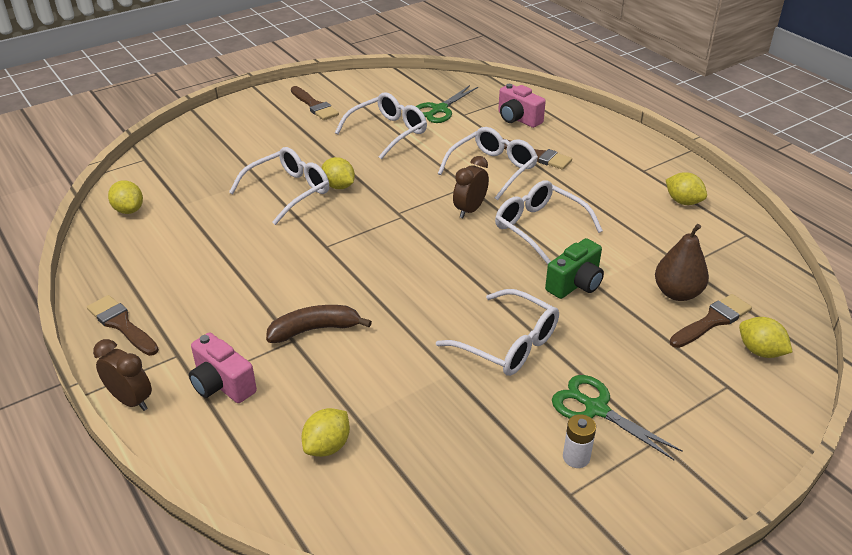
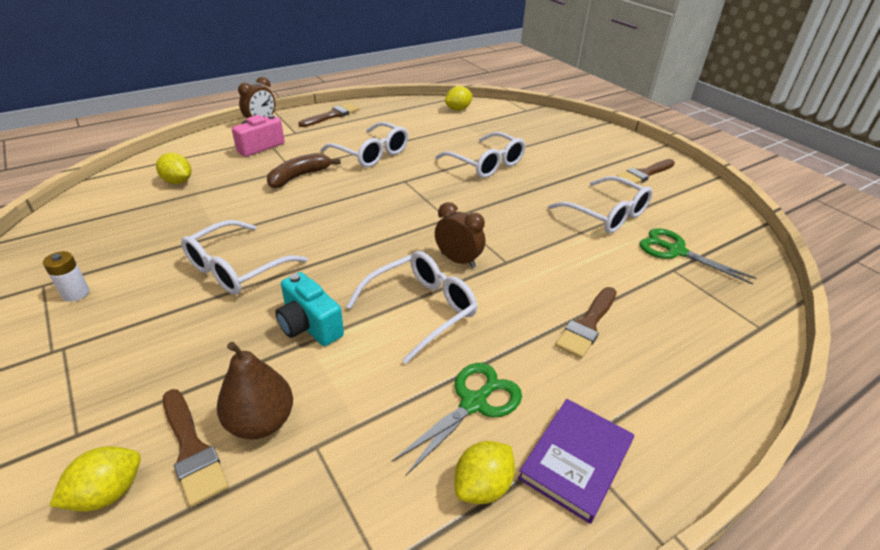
camera: 90 degrees right, 0 degrees up
(315, 329) = (299, 176): brown banana -> brown banana turned 120 degrees counterclockwise
(338, 186) = (497, 186): yellow lemon -> none
(492, 169) = (545, 283): white glasses -> white glasses (371, 153)
(518, 119) = (683, 317): pink camera -> none
(575, 284) = (309, 326): green camera -> turquoise camera
(596, 409) = (120, 314): green scissors -> green scissors (473, 403)
(652, 170) = (576, 460): none -> purple book

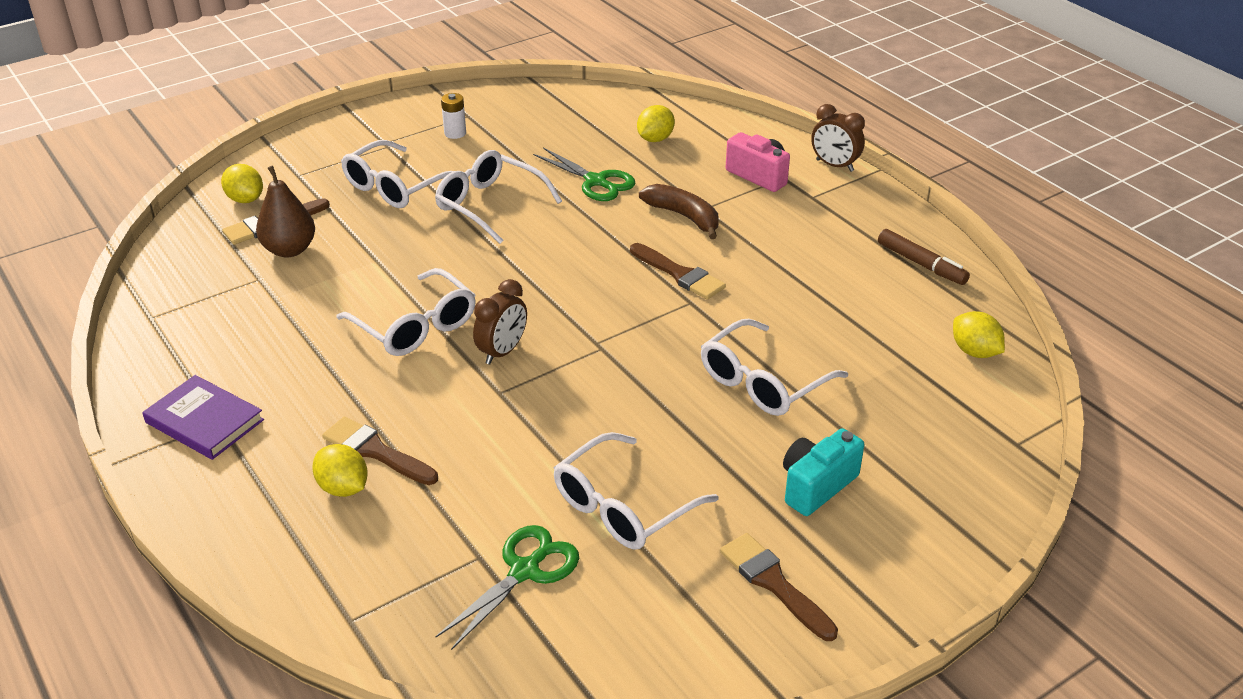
camera: 90 degrees right, 0 degrees up
(309, 326) = (398, 259): turquoise camera -> turquoise camera (816, 486)
(332, 115) = (885, 221): brown brush -> brown brush (679, 274)
(371, 153) = (765, 268): white glasses -> white glasses (395, 187)
(378, 112) = (921, 264): none -> brown marker
(473, 403) = (282, 361): green scissors -> green scissors (596, 181)
(482, 486) = (197, 365): yellow lemon -> yellow lemon (343, 488)

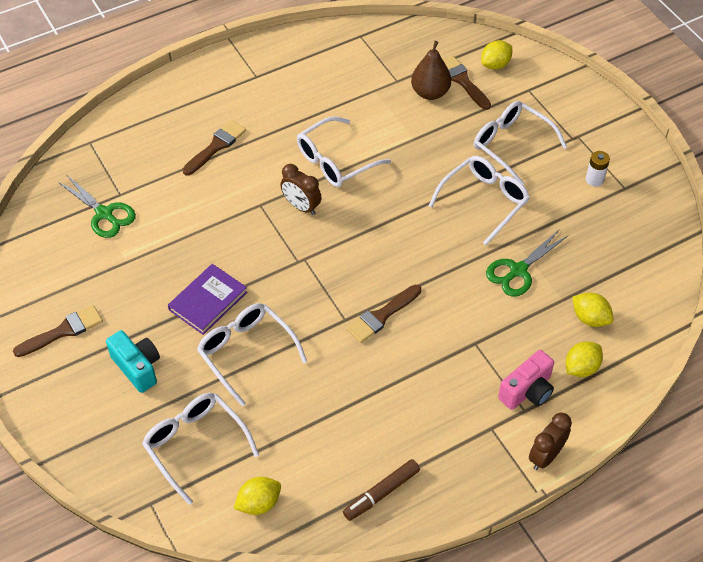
camera: 95 degrees right, 15 degrees up
(204, 421) = (257, 70): purple book -> purple book (208, 301)
(343, 488) = (188, 134): yellow lemon -> yellow lemon (581, 368)
(623, 506) = (143, 262): white glasses -> white glasses (195, 445)
(684, 217) = (462, 327): brown banana -> none

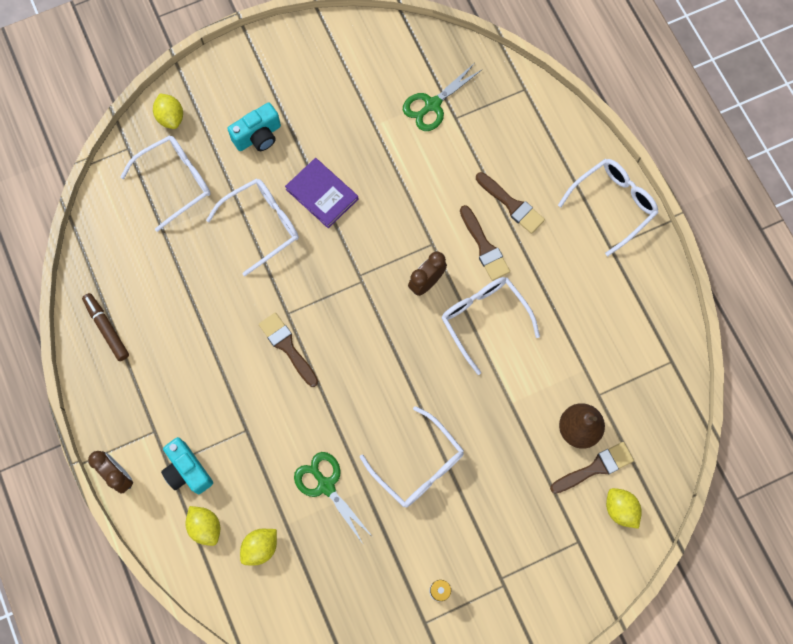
camera: 95 degrees right, 20 degrees up
(63, 331) = (303, 76): brown brush -> brown brush (484, 247)
(259, 503) = (114, 230): yellow lemon -> yellow lemon (171, 117)
(511, 145) = (495, 507): white glasses -> white glasses (613, 205)
(527, 391) = (187, 470): pink camera -> turquoise camera

